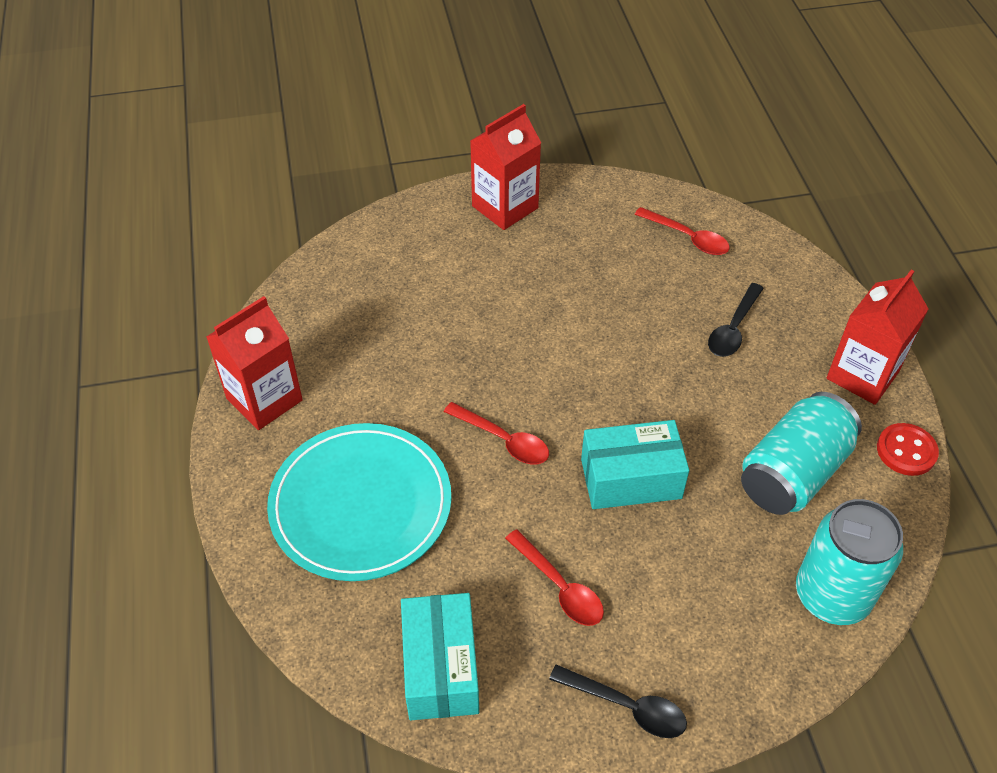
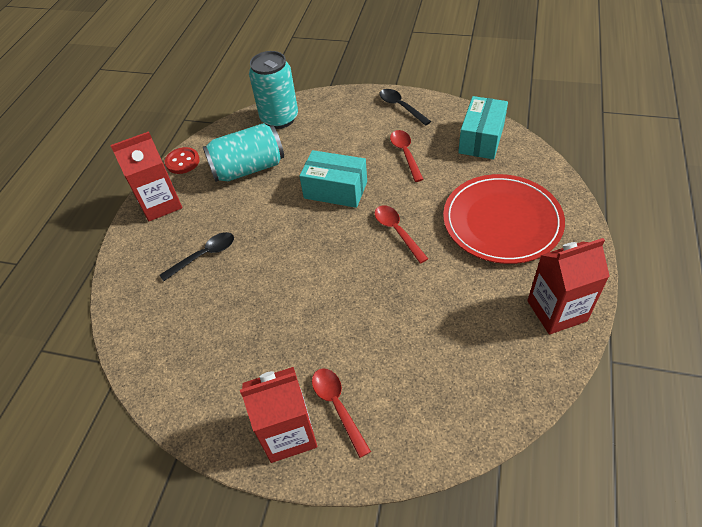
camera: 150 degrees left, 0 degrees up
(361, 504) = (502, 221): turquoise plate -> red plate
(688, 238) = (169, 339): red spoon -> red spoon (337, 406)

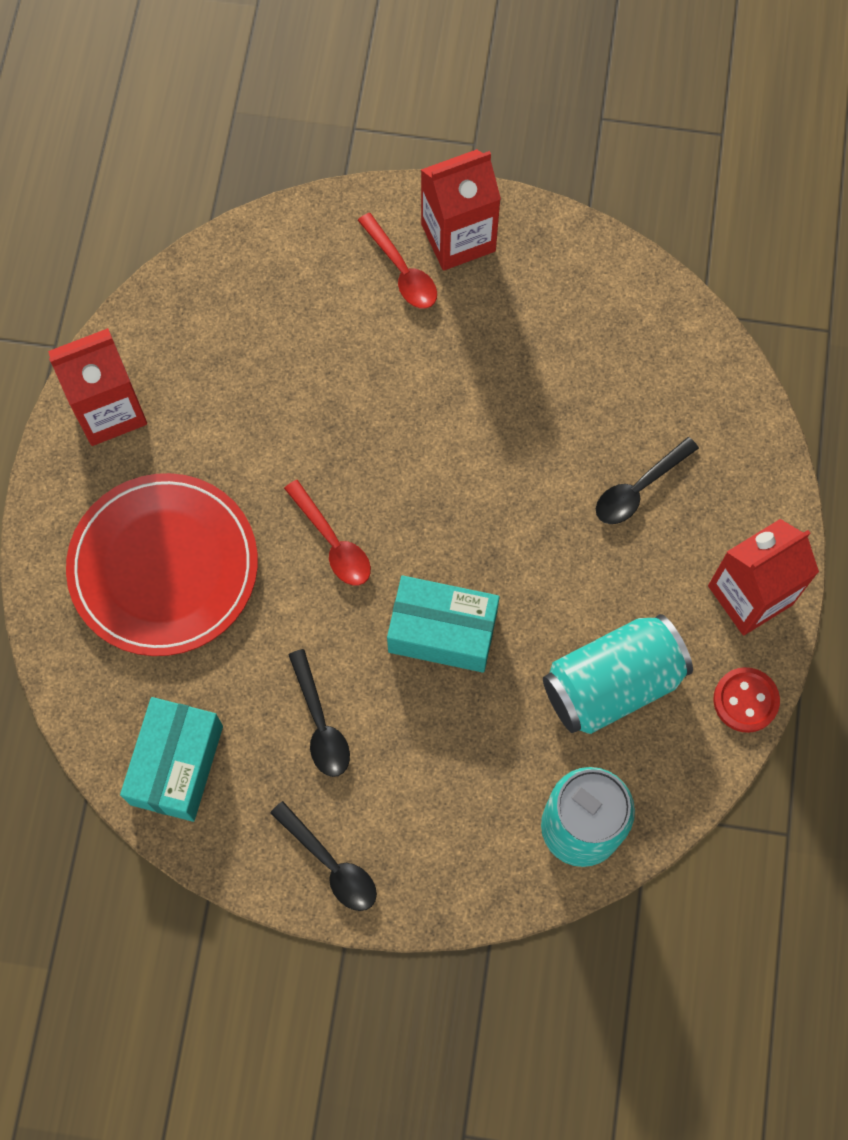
camera: 170 degrees right, 20 degrees up
(405, 154) = (320, 723): red spoon -> black spoon

